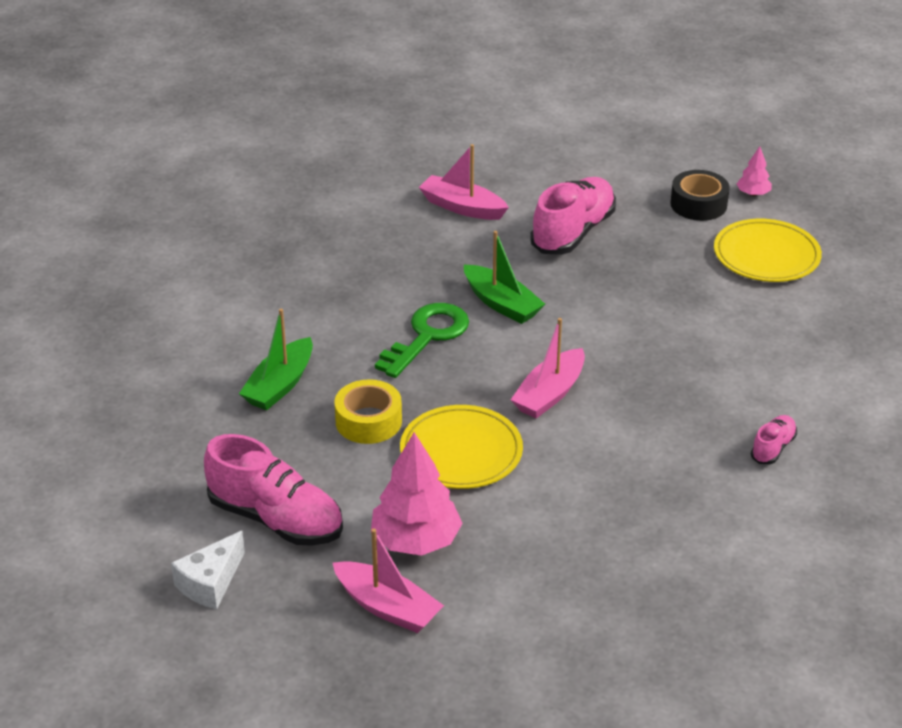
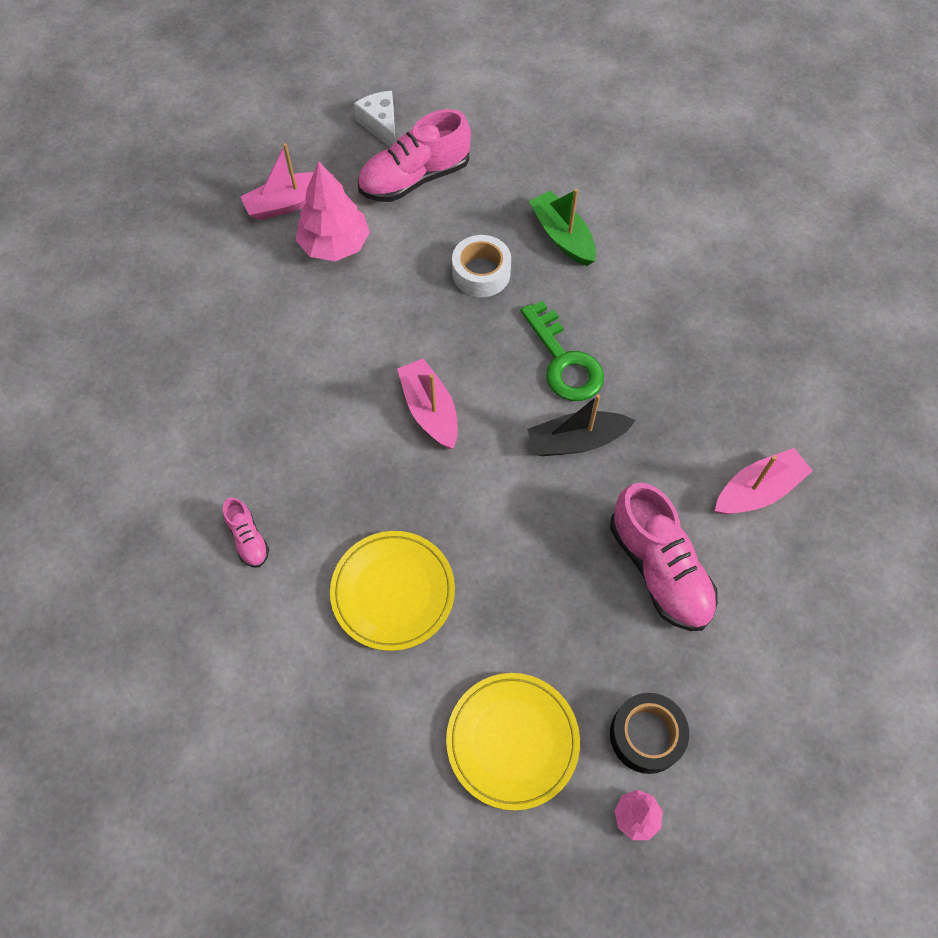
camera: 120 degrees right, 25 degrees up
(368, 421) = (481, 273): yellow tape -> white tape
(461, 452) = (405, 315): yellow plate -> yellow plate (393, 592)
(502, 304) = (576, 441): green boat -> black boat

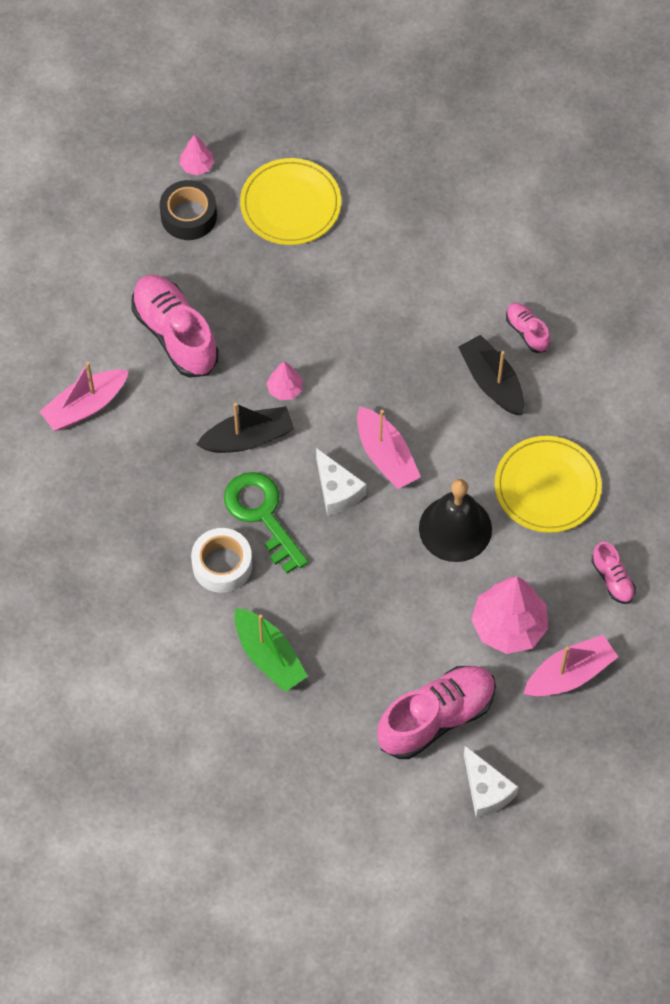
camera: 175 degrees right, 0 degrees up
(226, 277) = (612, 579): none -> pink shoe
(301, 482) = (492, 382): none -> black boat
(369, 334) = (455, 528): none -> black bell
(393, 592) = (397, 300): yellow plate -> yellow plate (547, 487)
(481, 273) = (351, 605): white tape -> white tape (222, 565)
(485, 379) = (337, 491): none -> white cheese
(533, 492) = (285, 389): none -> pink tree

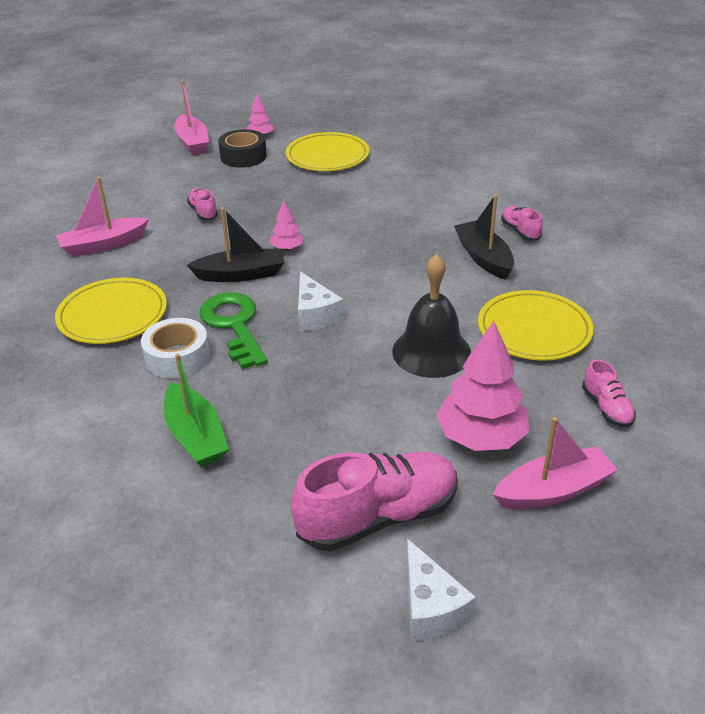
camera: 10 degrees right, 25 degrees down
(139, 515) = (113, 315): none -> yellow plate
(175, 334) = (203, 212): pink shoe -> pink shoe, size x0.49
(386, 456) = (370, 296): pink boat -> pink boat (193, 142)

